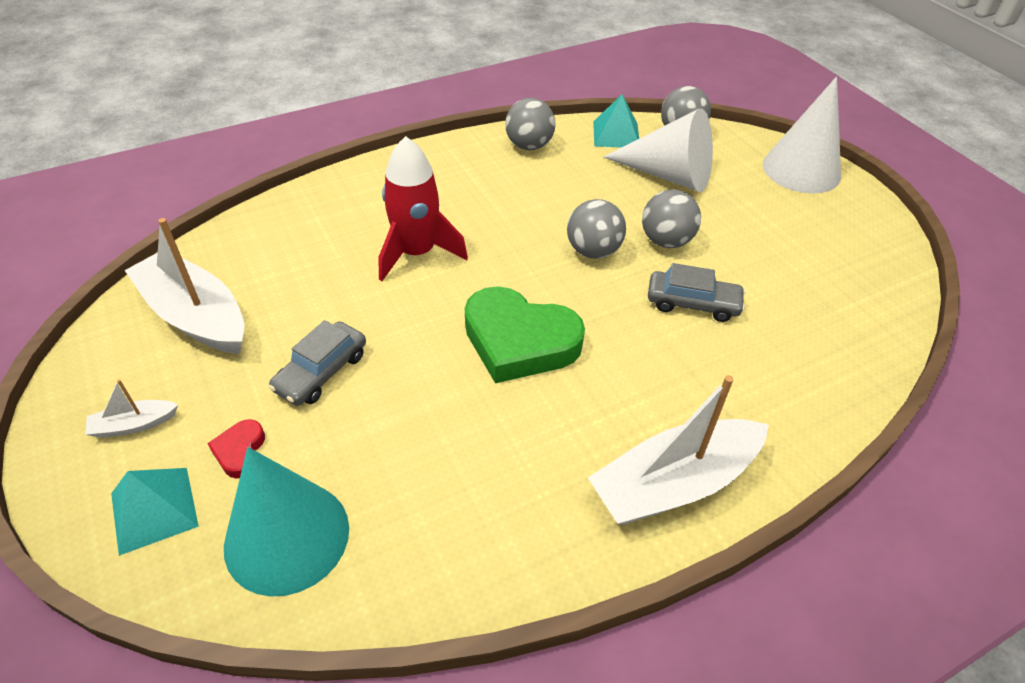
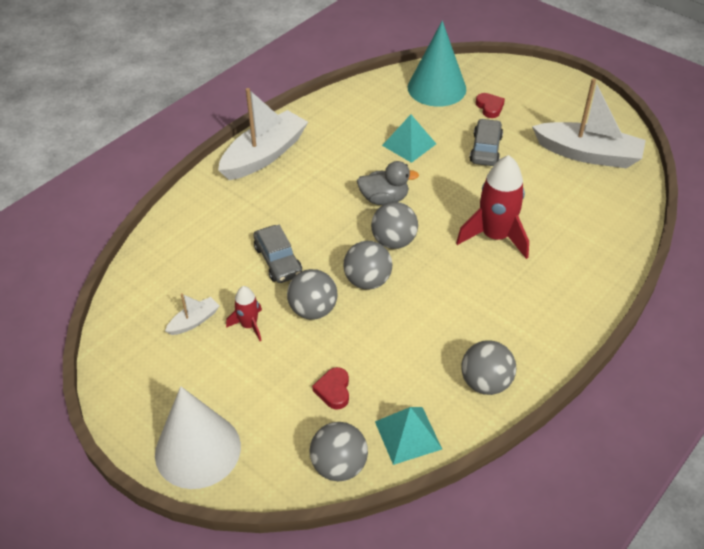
camera: 160 degrees right, 0 degrees up
(134, 425) = (552, 102): white boat -> white boat (194, 321)
(154, 509) = (503, 80): turquoise pyramid -> turquoise pyramid (409, 144)
(519, 341) = (384, 199): green heart -> grey duck
(539, 283) = (394, 241): none -> grey ball
(668, 175) = (333, 390): white cone -> red heart
(692, 303) = (278, 261): grey car -> grey car turned 105 degrees counterclockwise
(741, 246) = (249, 325): none -> red rocket

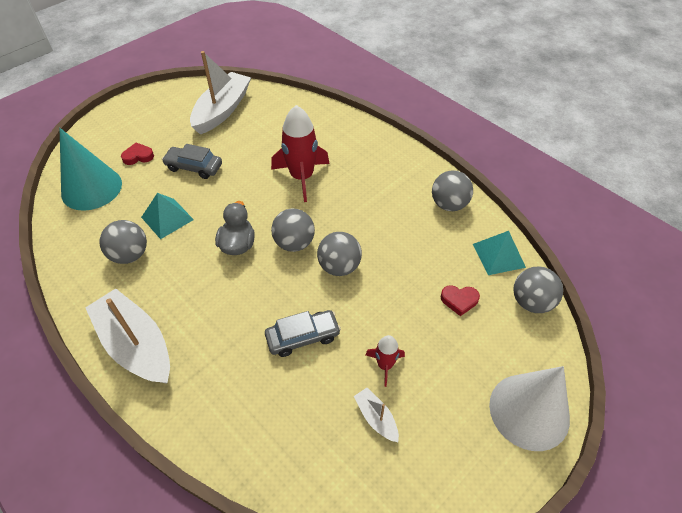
camera: 85 degrees left, 5 degrees up
(313, 310) = (370, 310): grey ball -> grey ball (130, 255)

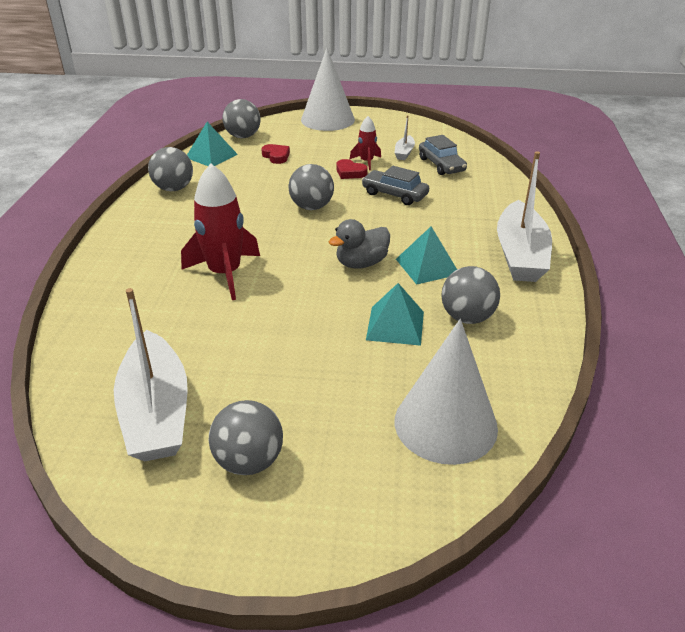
camera: 130 degrees left, 15 degrees down
(91, 188) = (445, 424): turquoise cone -> white cone
(138, 156) = (343, 426): red heart -> red heart (350, 172)
(193, 276) = (427, 266): none -> turquoise pyramid
(194, 167) = (300, 359): grey car -> grey car (441, 165)
(222, 110) = (156, 412): white boat -> white boat turned 90 degrees counterclockwise
(294, 243) = (317, 237): grey ball -> grey ball (249, 461)

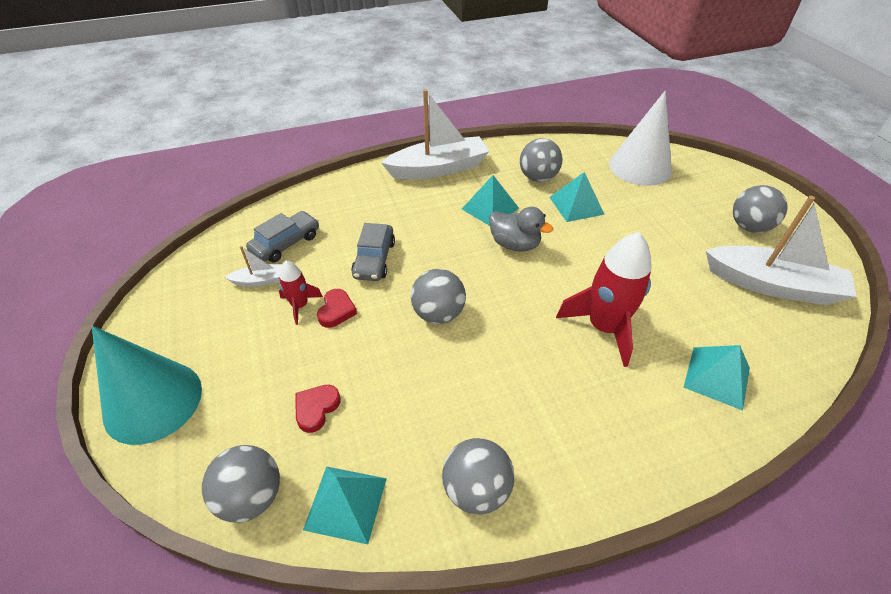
camera: 115 degrees left, 10 degrees up
(123, 308) = (716, 377): none -> turquoise pyramid
(156, 412) = (772, 285): white boat -> white boat turned 60 degrees clockwise
(327, 120) = (153, 401): white cone -> turquoise cone

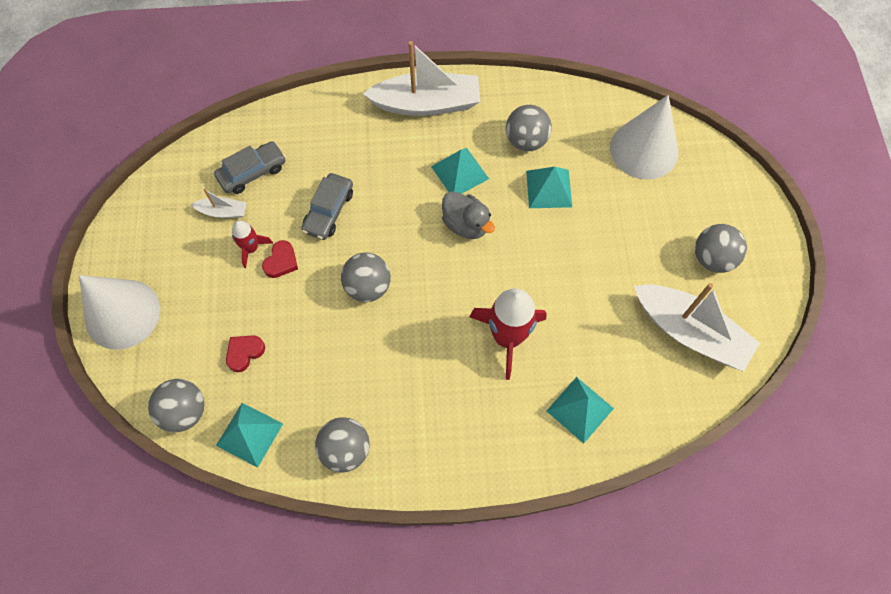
camera: 15 degrees right, 20 degrees up
(153, 401) = (122, 314): turquoise cone -> white cone

